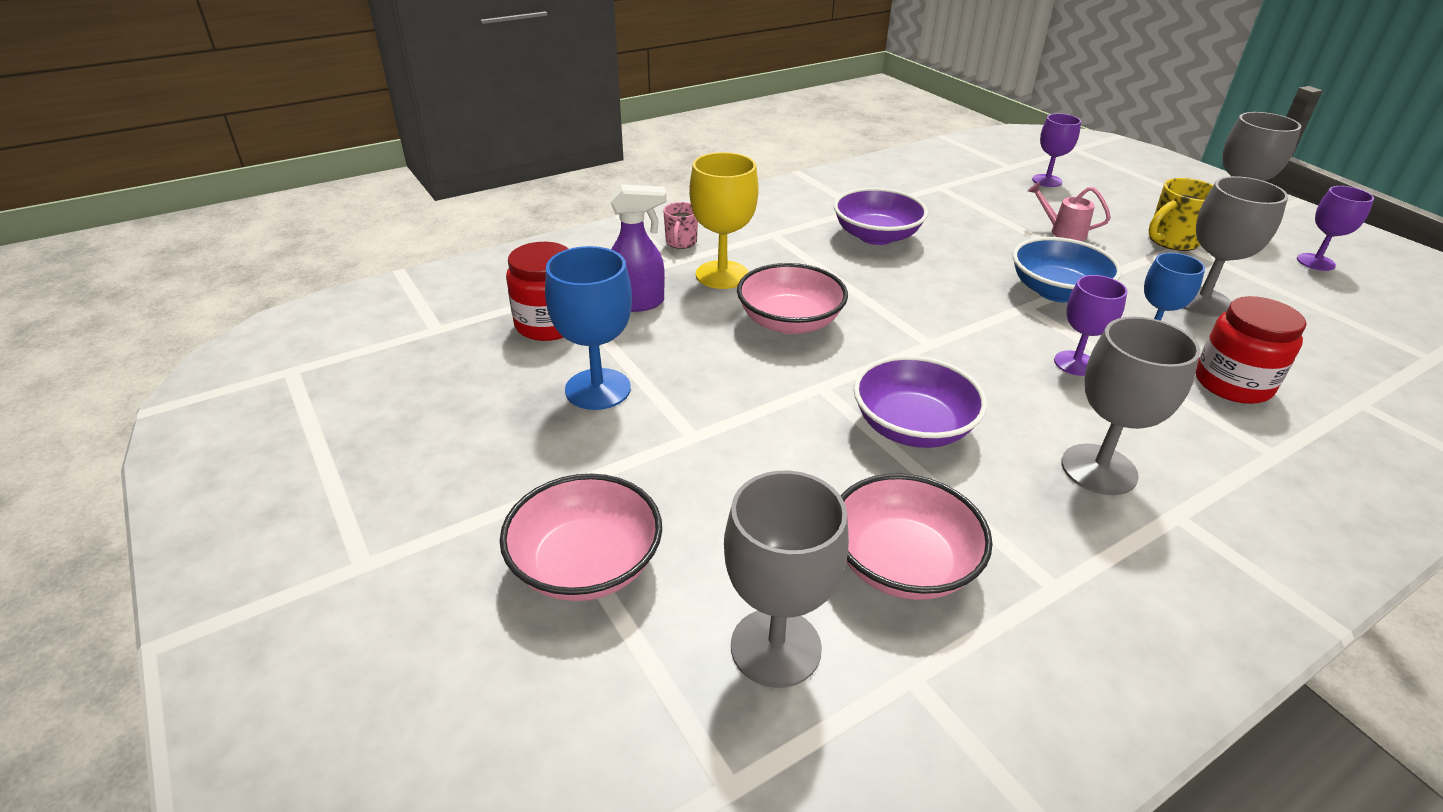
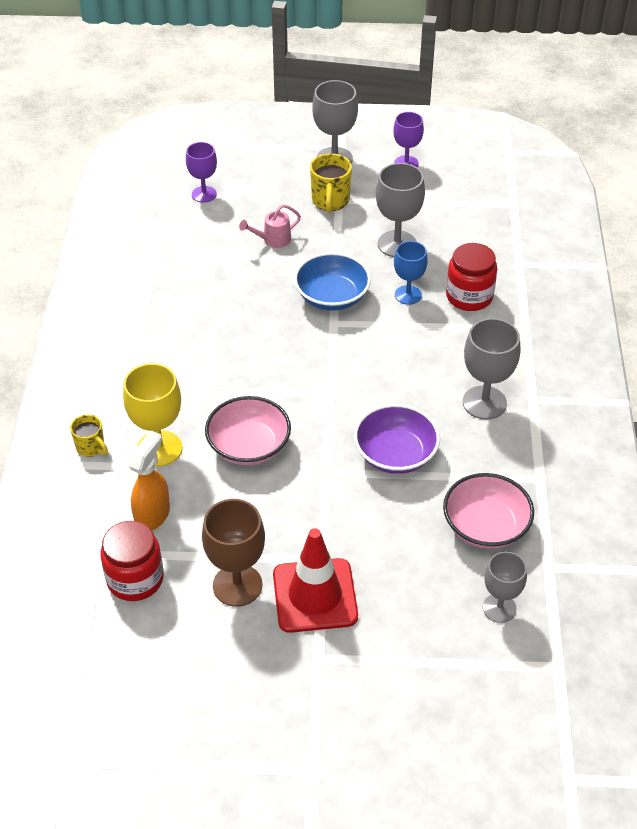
camera: 55 degrees left, 10 degrees up
(586, 564) = (390, 661): pink bowl -> none
(598, 389) = (237, 585): blue goblet -> brown goblet
(634, 452) = (315, 595): none -> red traffic cone
(637, 303) = (153, 515): purple spray bottle -> orange spray bottle
(681, 242) = (91, 447): pink mug -> yellow mug
(775, 647) = (499, 608): grey goblet -> grey goblet, size x0.67
(876, 236) = (188, 335): purple bowl -> none
(1075, 363) = (402, 344): purple goblet -> none

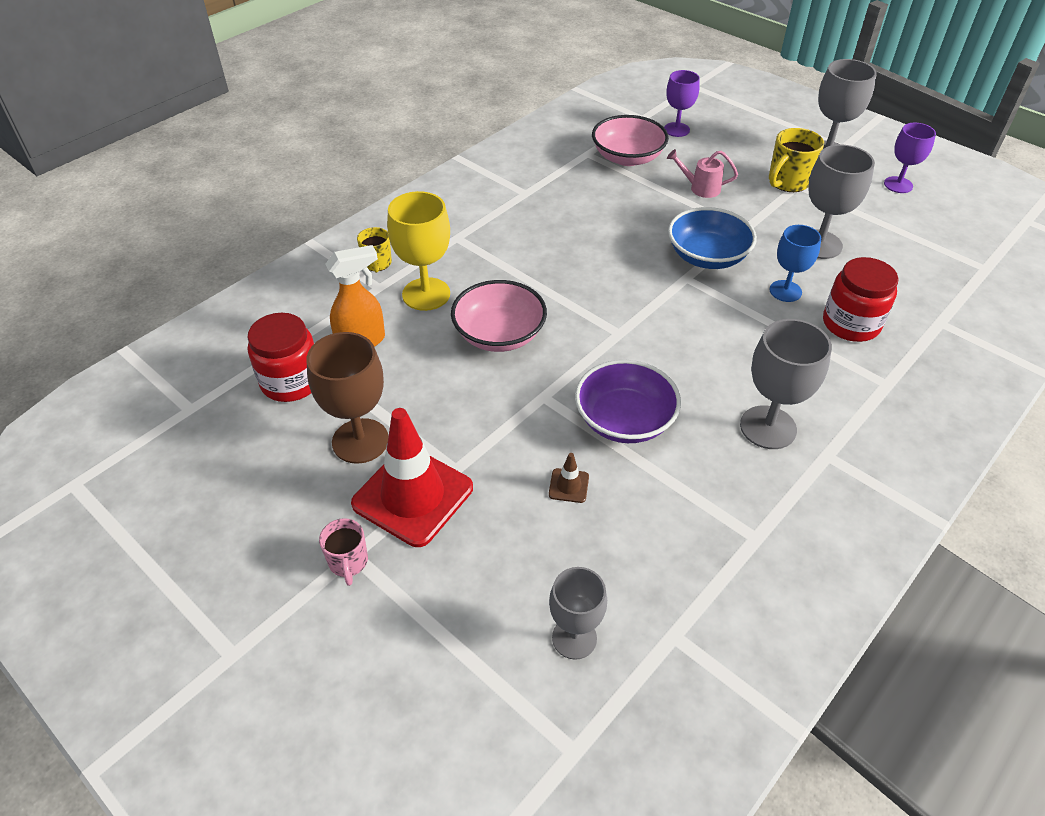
camera: 40 degrees right, 0 degrees up
(321, 665) = (348, 562): none -> pink mug
(405, 521) = (568, 485): none -> brown traffic cone
(485, 526) = (646, 545): pink bowl -> pink bowl (627, 157)

